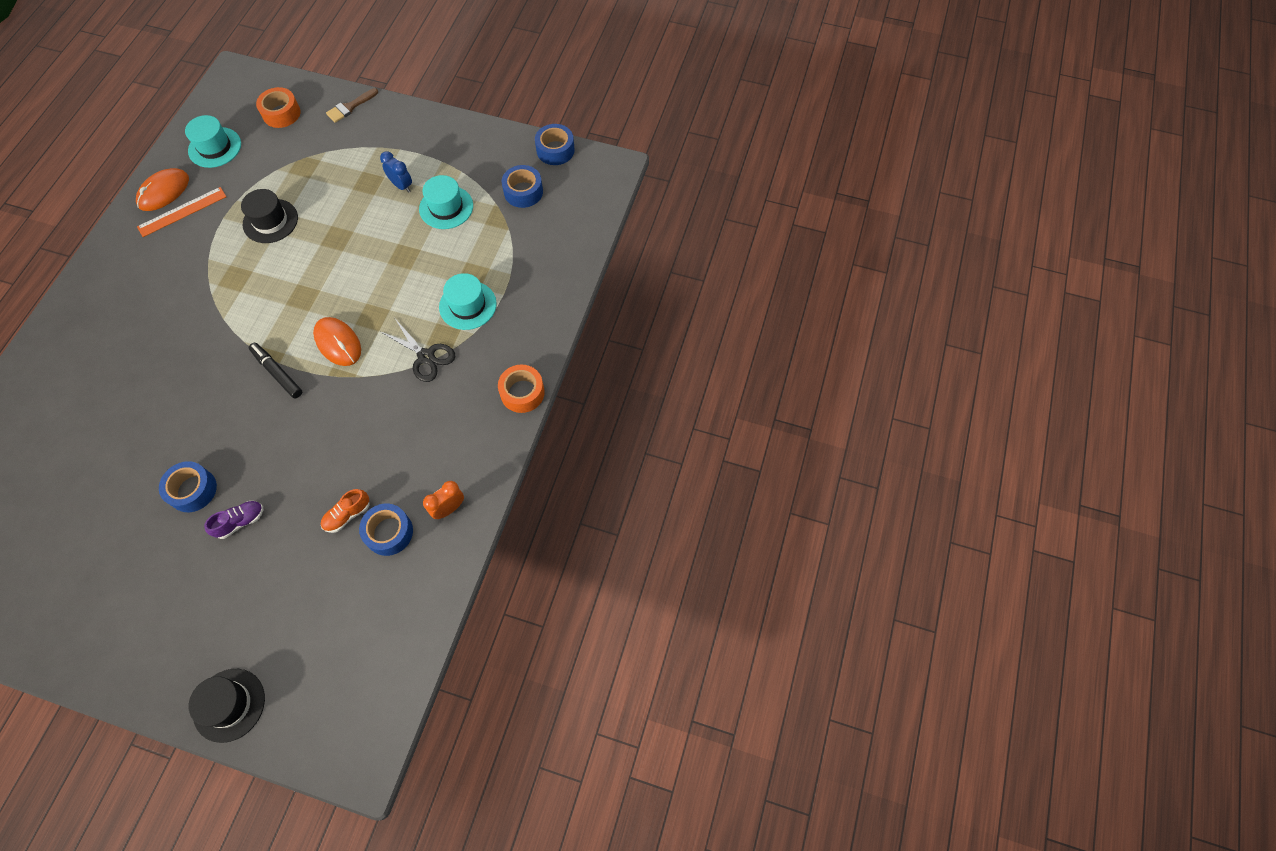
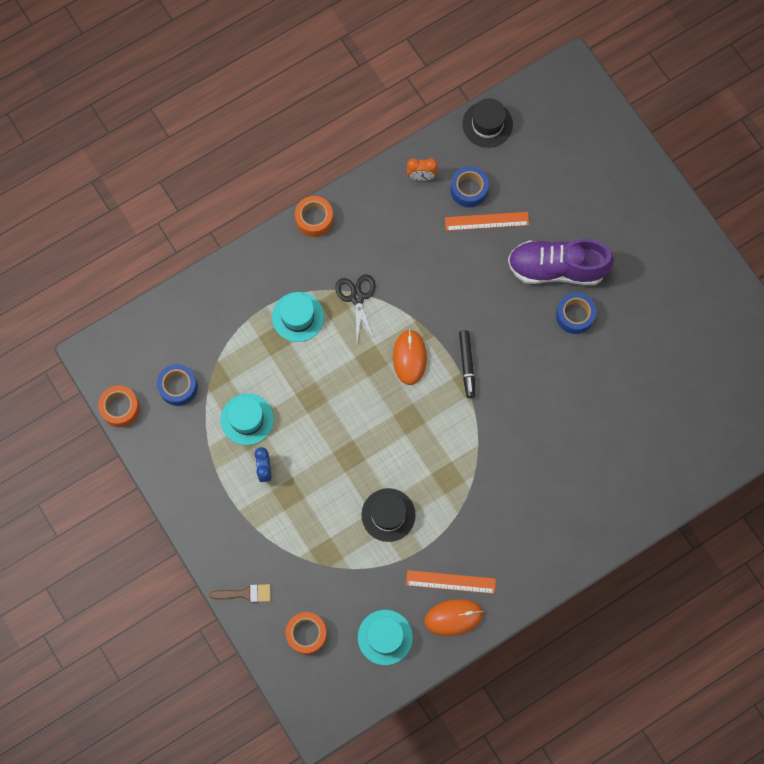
camera: 140 degrees left, 10 degrees up
(229, 705) = (627, 157): black hat -> black hat (487, 124)
(240, 522) = (556, 268): purple shoe -> purple shoe, size x2.34
(347, 515) = (486, 221): orange shoe -> orange ruler
(555, 150) = (120, 408): blue tape -> orange tape

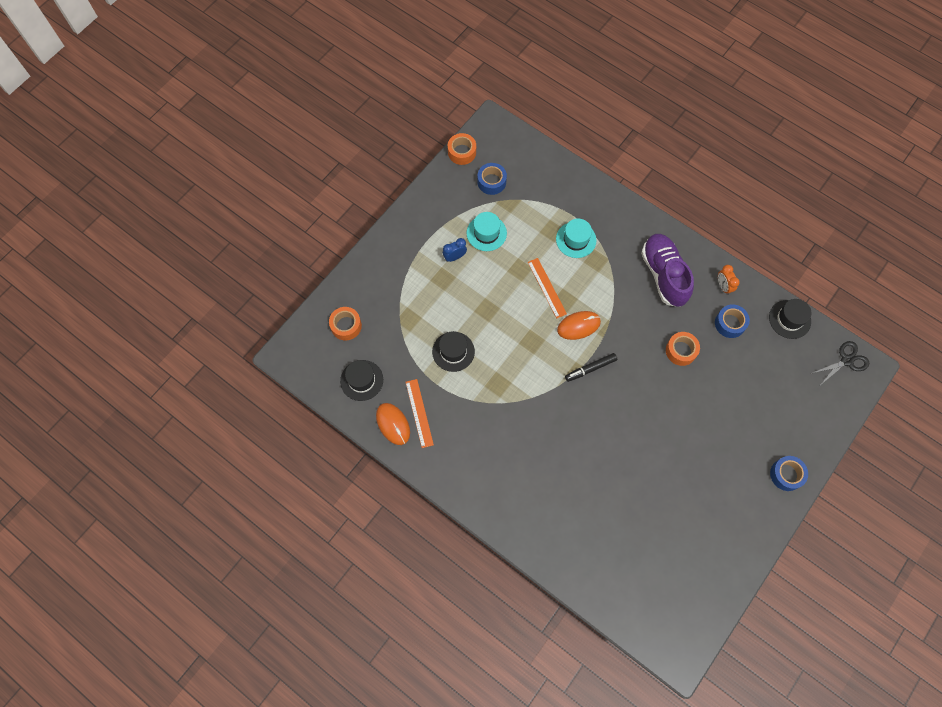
camera: 70 degrees right, 5 degrees down
(245, 594) = (361, 276): brown brush -> none
(314, 219) = (654, 225): orange tape -> orange tape (681, 351)
(357, 297) = (608, 274): black scissors -> black scissors (846, 360)
(385, 637) = (361, 380): turquoise hat -> black hat
(486, 221) = (711, 345): orange ruler -> orange ruler (547, 287)
(556, 268) = (697, 409): purple shoe -> purple shoe (664, 275)
(574, 315) = (666, 436): blue tape -> blue tape (786, 474)

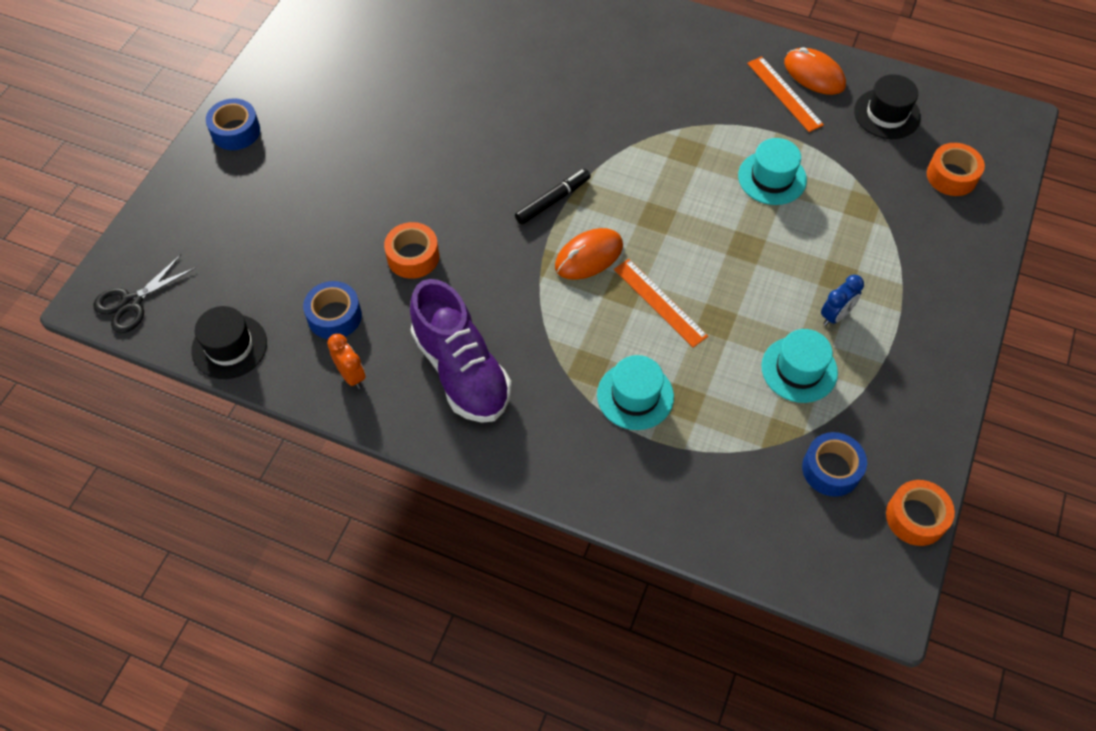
camera: 165 degrees right, 10 degrees down
(453, 351) = (772, 178): black hat -> turquoise hat

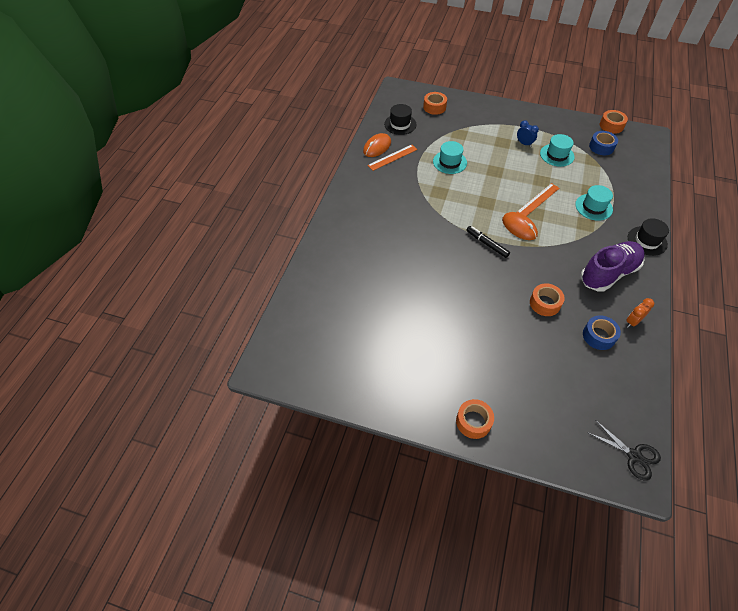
camera: 95 degrees left, 5 degrees down
(229, 346) = (641, 388): black hat -> black hat (647, 241)
(235, 131) = (473, 422): blue tape -> orange tape

